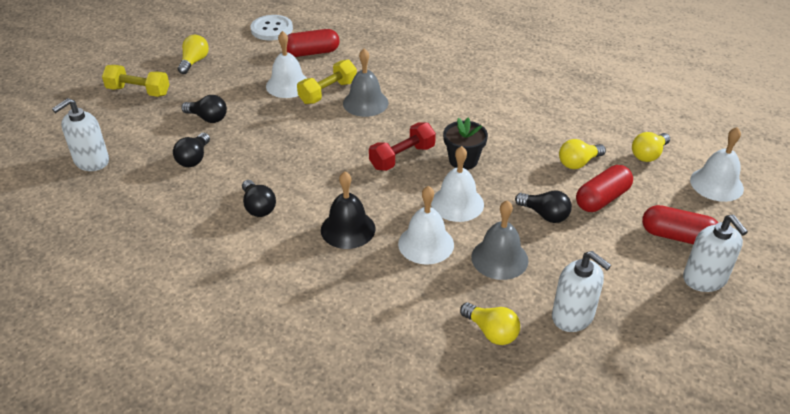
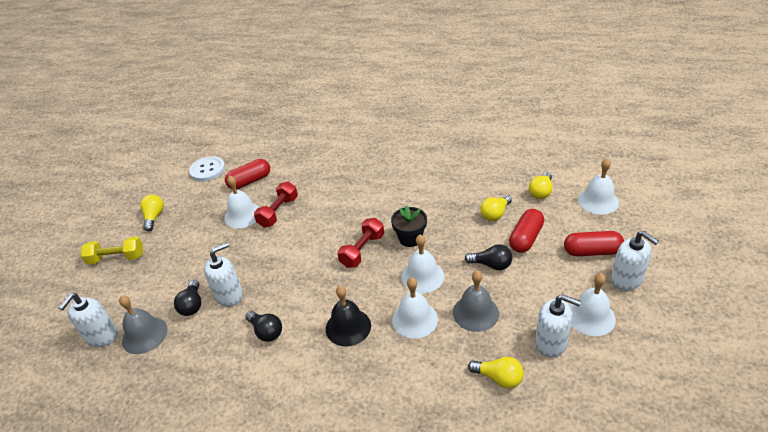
camera: 15 degrees left, 0 degrees up
(208, 118) = (188, 264): black light bulb -> none
(236, 160) = (229, 295): none -> white soap dispenser
(328, 92) = (278, 212): yellow dumbbell -> red dumbbell
(365, 103) = (312, 212): grey bell -> grey bell (144, 335)
(637, 304) = (590, 316): none -> white bell

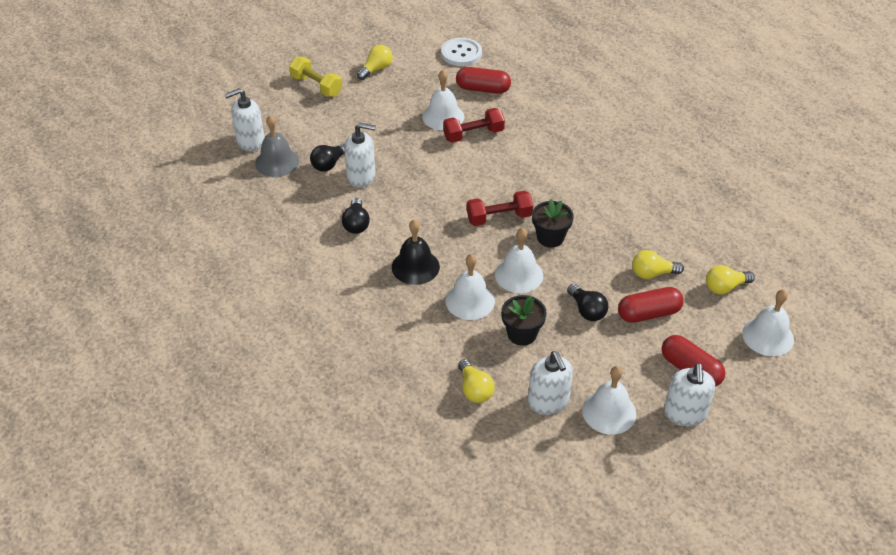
camera: 40 degrees right, 5 degrees up
(475, 313) = (522, 334): grey bell -> black flower pot

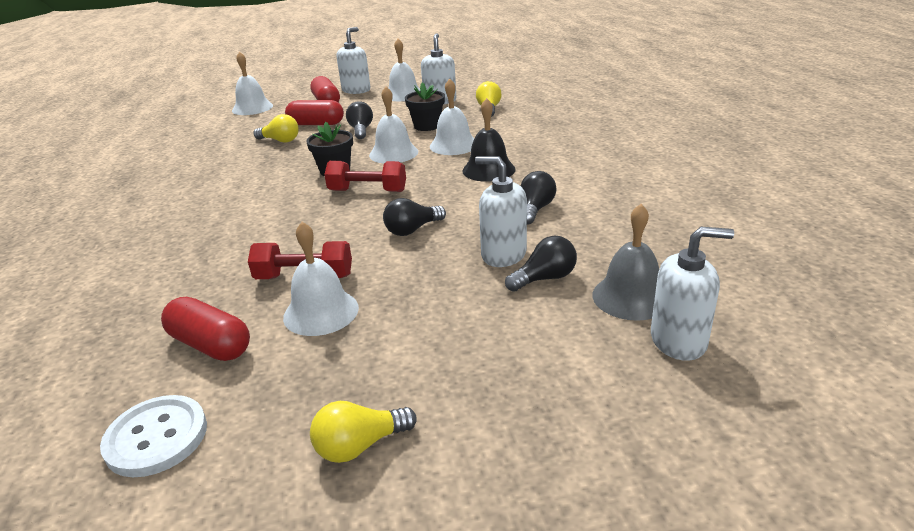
camera: 155 degrees left, 15 degrees down
(316, 86) = (514, 435): yellow dumbbell -> none
(434, 185) = (412, 230): none -> black light bulb
(725, 287) = (239, 128): yellow light bulb -> none

